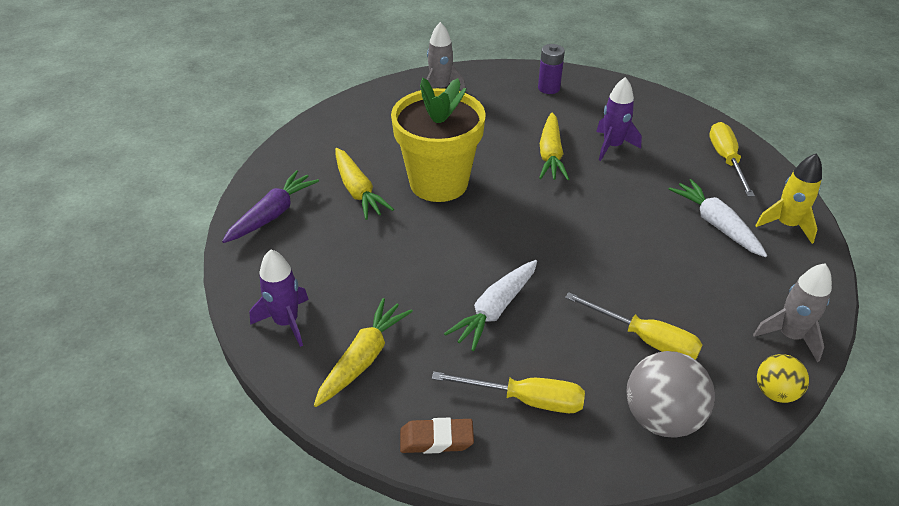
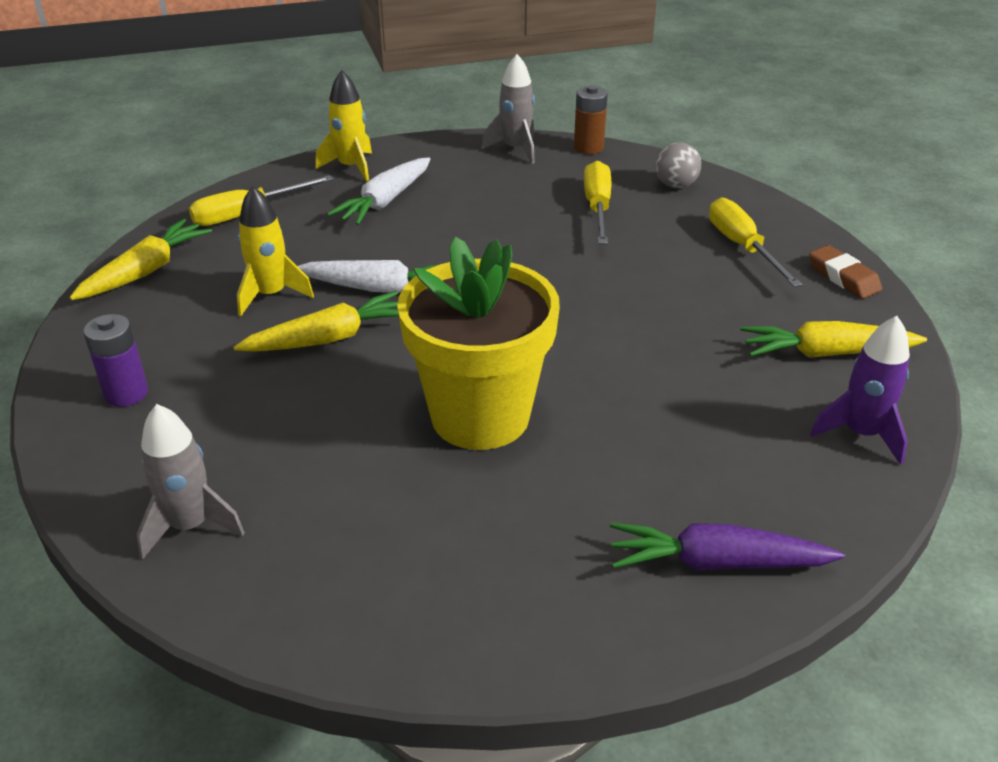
camera: 120 degrees left, 5 degrees down
(358, 191) = (572, 492): yellow carrot -> yellow carrot (145, 271)
(495, 310) = (659, 294): white carrot -> white carrot (380, 288)
(612, 146) = (271, 295): purple rocket -> yellow rocket
(661, 418) = (676, 185): grey ball -> grey ball, size x0.59
(775, 392) = (588, 147): yellow ball -> brown battery

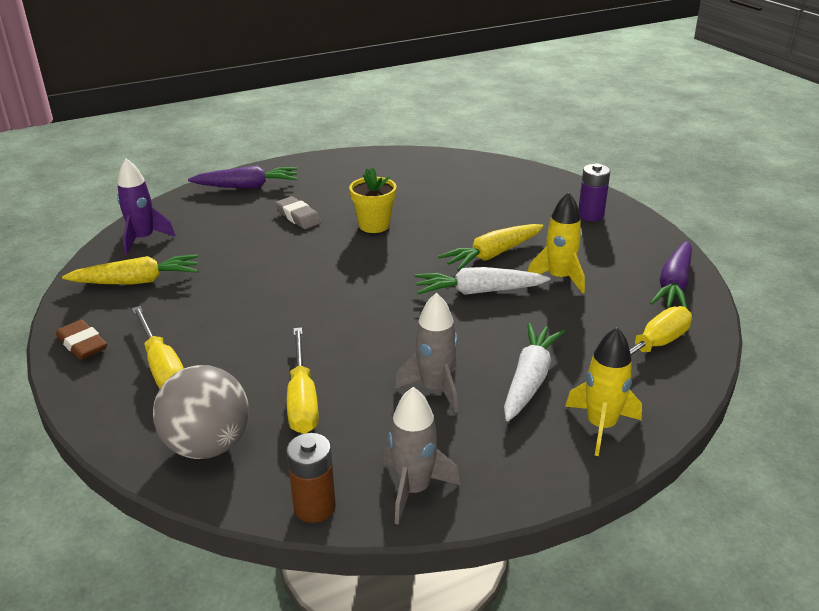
camera: 170 degrees right, 5 degrees down
(145, 271) = (674, 285): yellow carrot -> purple carrot
(190, 525) = (499, 175): grey rocket -> grey rocket (435, 389)
(480, 416) = (374, 225): yellow flower pot -> yellow flower pot, size x0.51
(606, 454) = (298, 217): none -> grey eraser
(676, 185) = (208, 445): grey ball -> grey ball, size x1.69

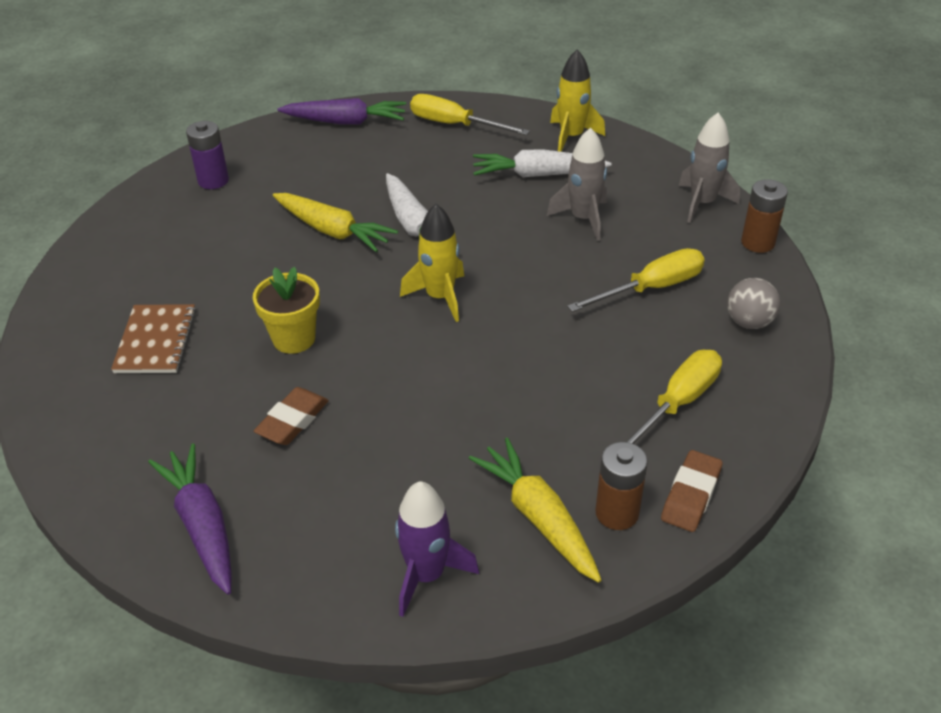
camera: 110 degrees left, 10 degrees up
(106, 310) = (617, 513): none -> brown battery
(208, 445) = (749, 322): grey ball -> grey ball, size x0.59
(298, 217) = (293, 421): grey eraser -> brown eraser
(408, 184) = (156, 341): none -> brown notebook
(559, 278) = (363, 183): yellow rocket -> yellow rocket (440, 297)

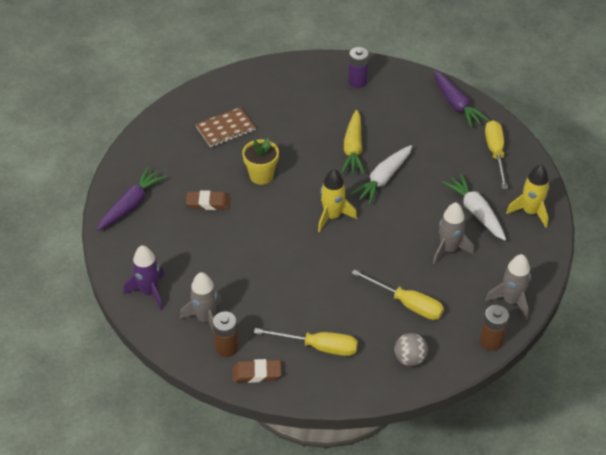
camera: 60 degrees right, 5 degrees up
(538, 517) = (206, 318): yellow carrot -> grey rocket

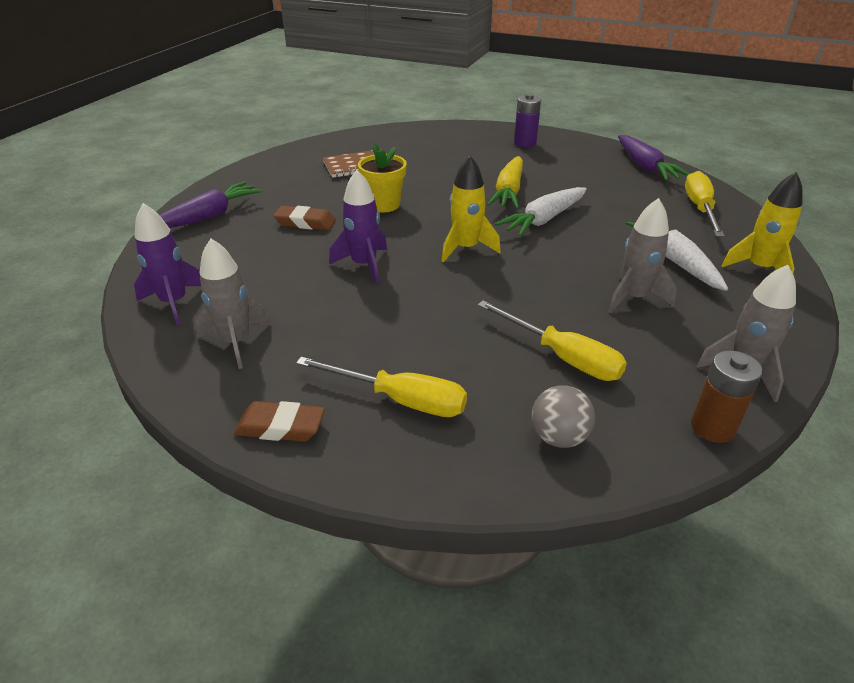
camera: 10 degrees right, 10 degrees down
(227, 348) = (249, 383): brown battery -> none
(265, 242) = (364, 265): none -> purple rocket

